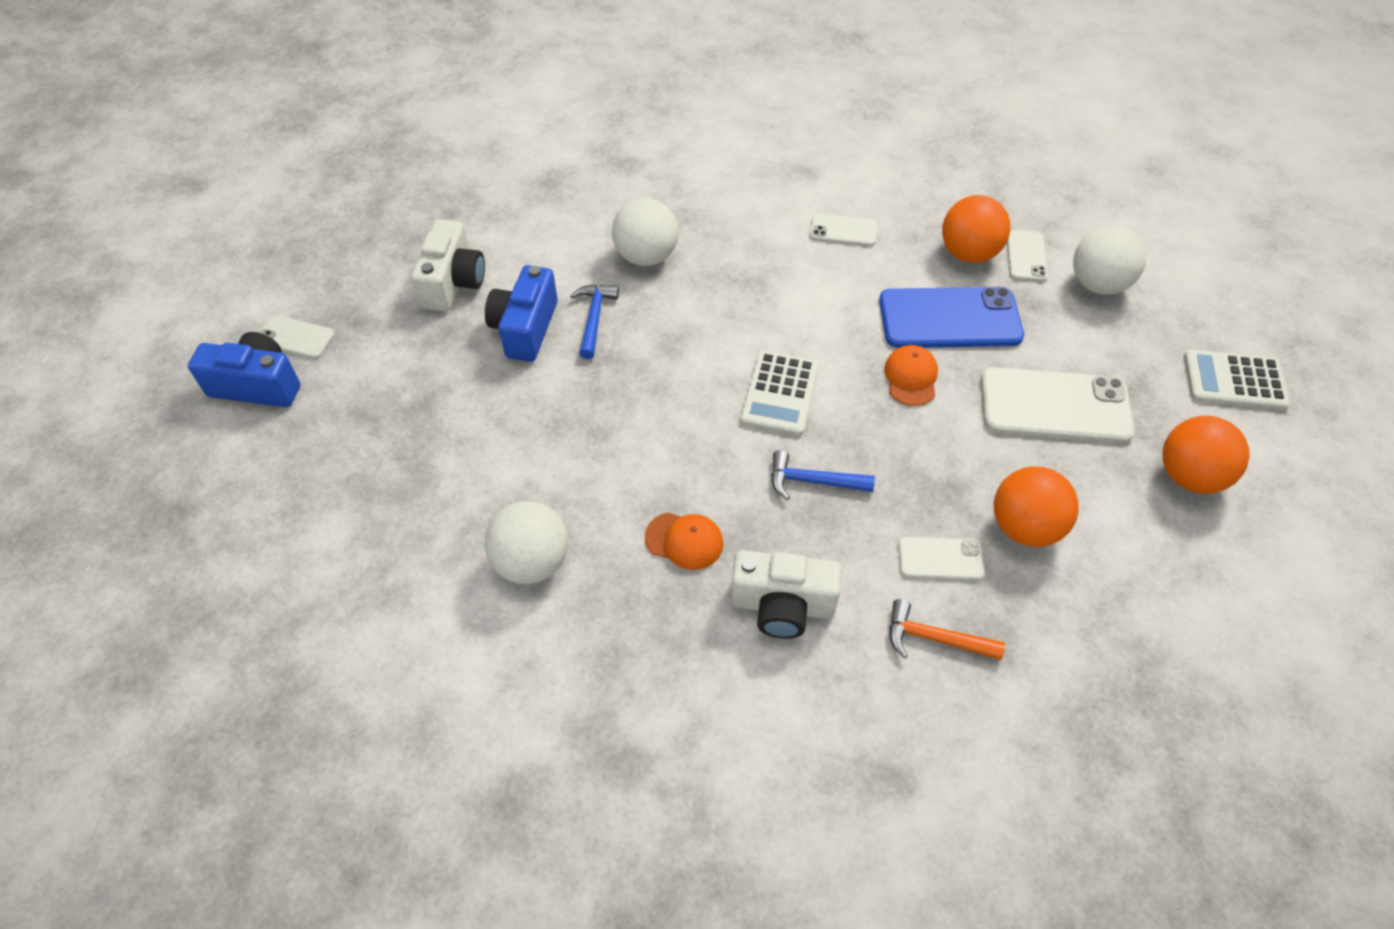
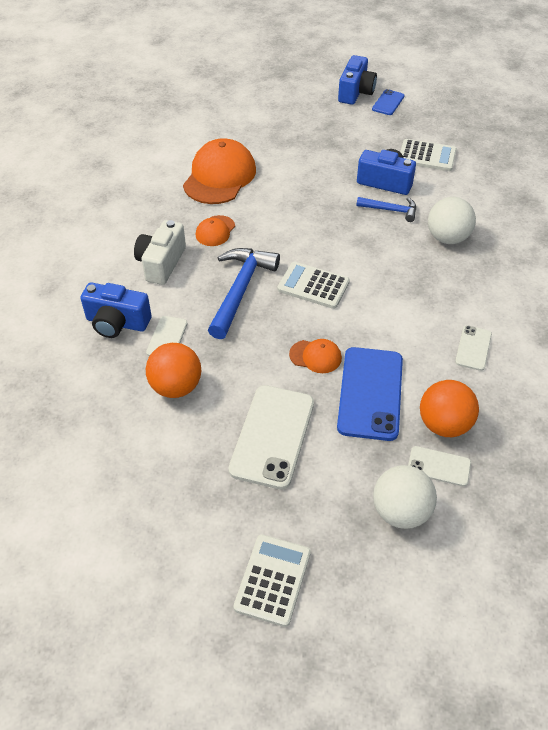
camera: 100 degrees right, 5 degrees down
(296, 337) = (388, 103): white phone -> blue phone
(453, 283) = (427, 156): white camera -> white calculator
(532, 562) = (219, 176): white ball -> orange cap
(813, 481) = (240, 290): blue hammer -> blue hammer, size x1.79
(934, 638) = (117, 323): orange hammer -> blue camera
(1189, 476) = (187, 503): orange ball -> none

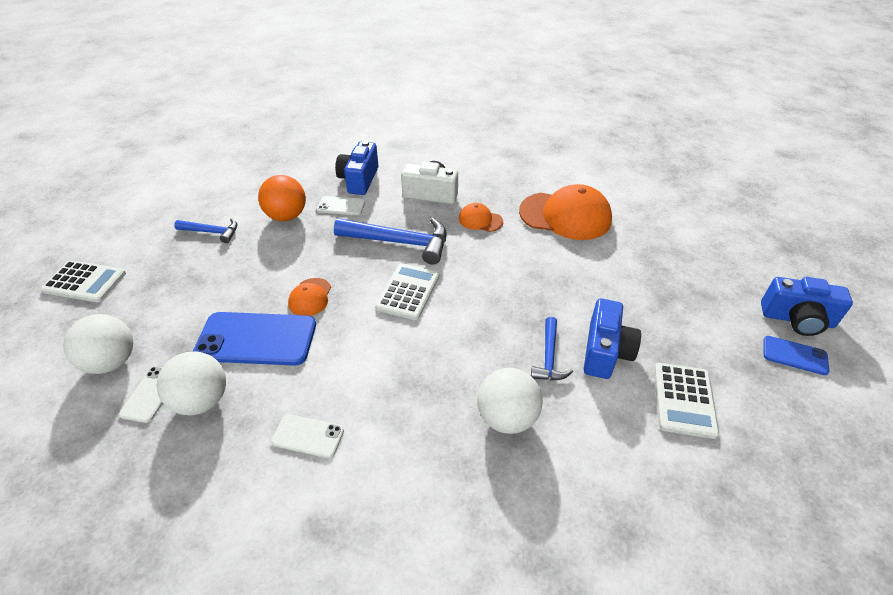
camera: 85 degrees right, 5 degrees down
(193, 458) = (212, 232): none -> blue hammer
(272, 436) = (222, 273): white phone -> none
(444, 424) = (202, 401): orange ball -> white ball

